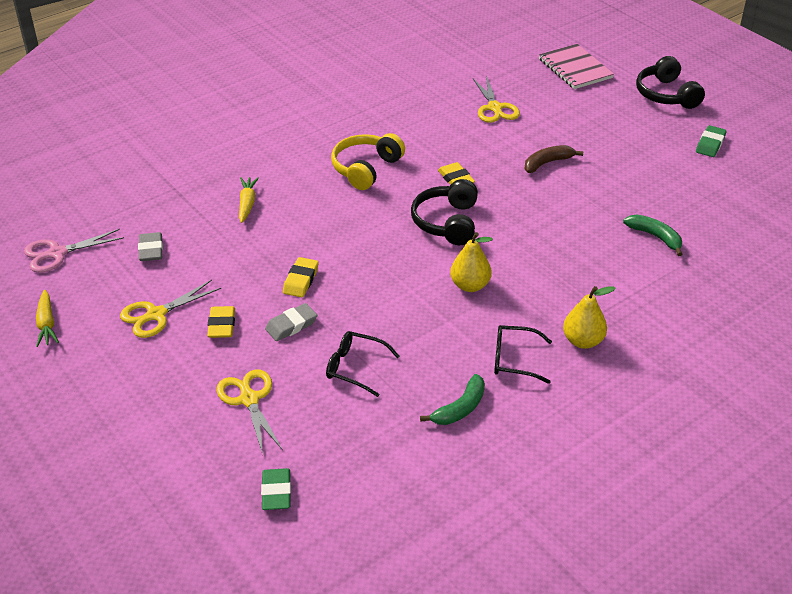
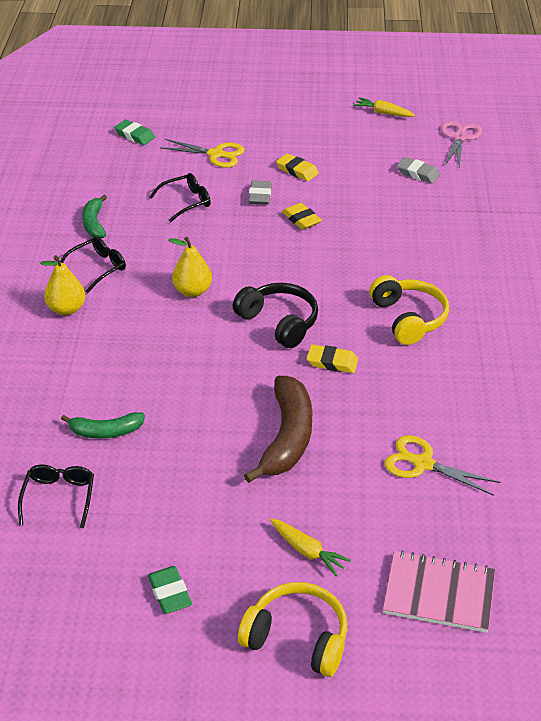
camera: 130 degrees right, 0 degrees up
(156, 314) = (341, 151): yellow scissors -> none
(247, 204) = (428, 235): yellow carrot -> yellow carrot (307, 551)
(547, 163) = (287, 437): brown banana -> brown banana, size x1.73
(666, 95) = (297, 638): black headphones -> yellow headphones
(726, 221) = (59, 497): none -> black glasses

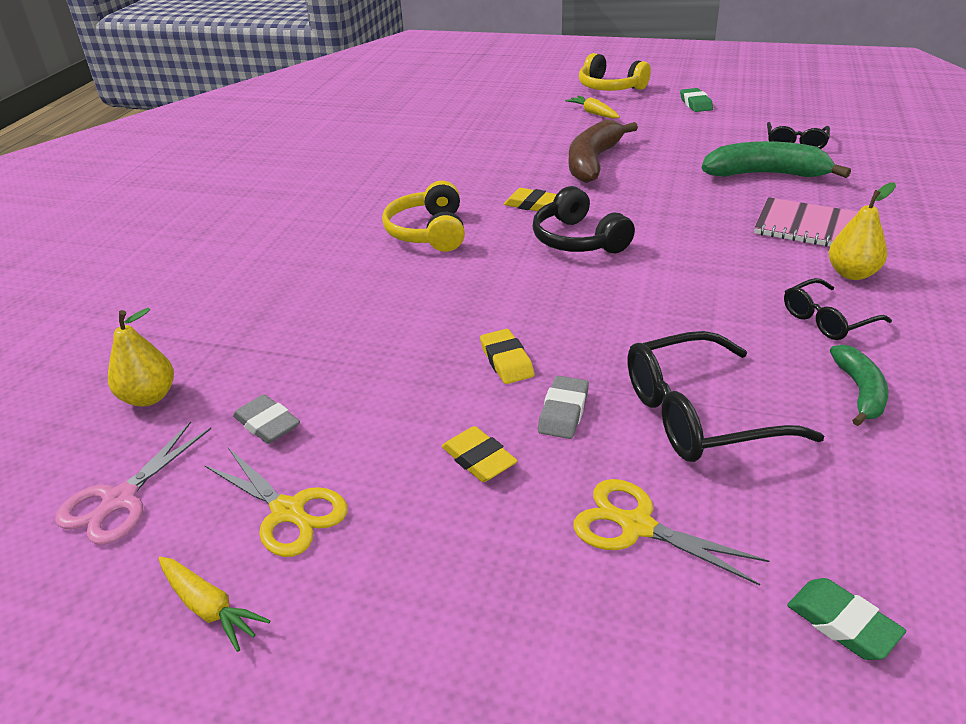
camera: 165 degrees left, 5 degrees down
(105, 431) = (765, 174): green banana -> green banana, size x1.73
(186, 202) = (698, 415): black glasses -> black glasses, size x1.70
(192, 291) = (683, 279): yellow pear -> yellow pear (149, 397)
(423, 464) = (484, 143): yellow scissors -> yellow scissors (288, 511)
(439, 594) = (510, 96): pink notebook -> pink notebook (809, 227)

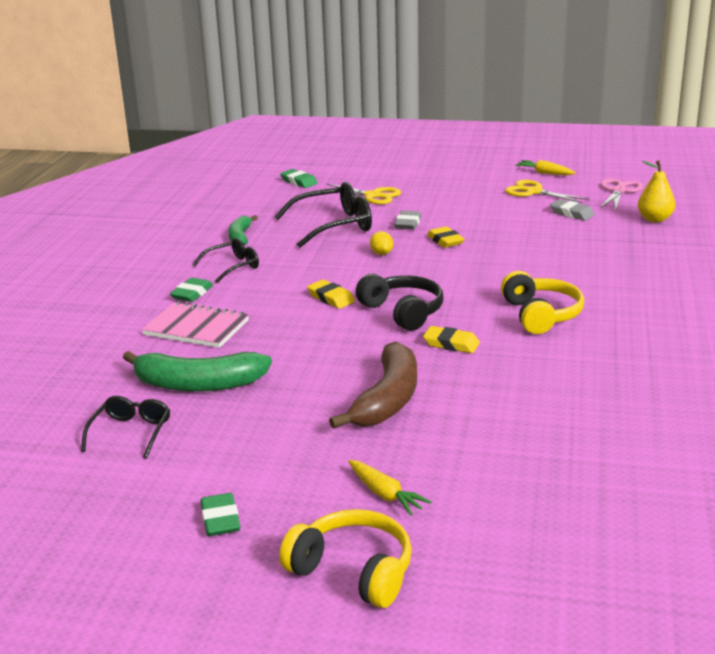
camera: 175 degrees right, 10 degrees down
(479, 459) = (449, 208): yellow eraser -> yellow eraser (331, 298)
(607, 337) = (381, 253): none -> yellow lemon
(852, 273) = (192, 294): yellow pear -> green eraser

